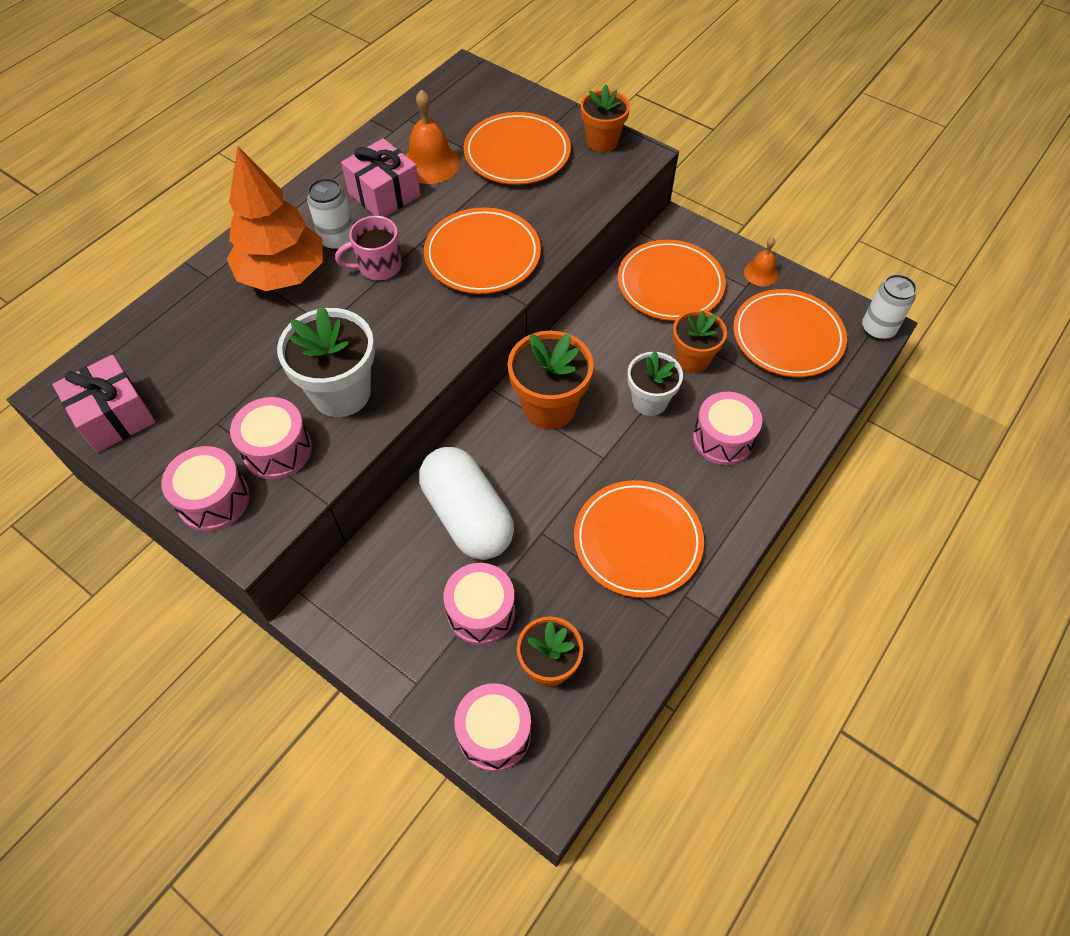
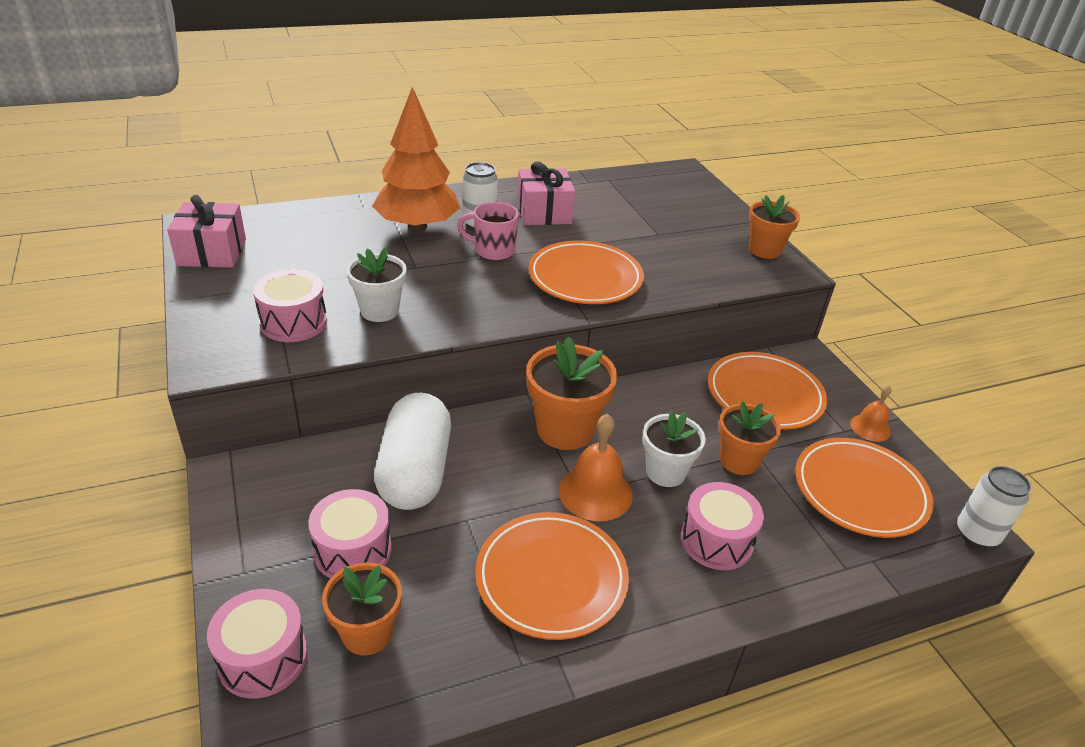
camera: 30 degrees right, 20 degrees down
(214, 500) = (215, 329): pink drum -> none
(341, 393) = (379, 311): white flower pot -> white flower pot, size x0.66
(430, 163) = (600, 209): orange bell -> orange bell (595, 492)
(517, 153) = (679, 230): orange plate -> none

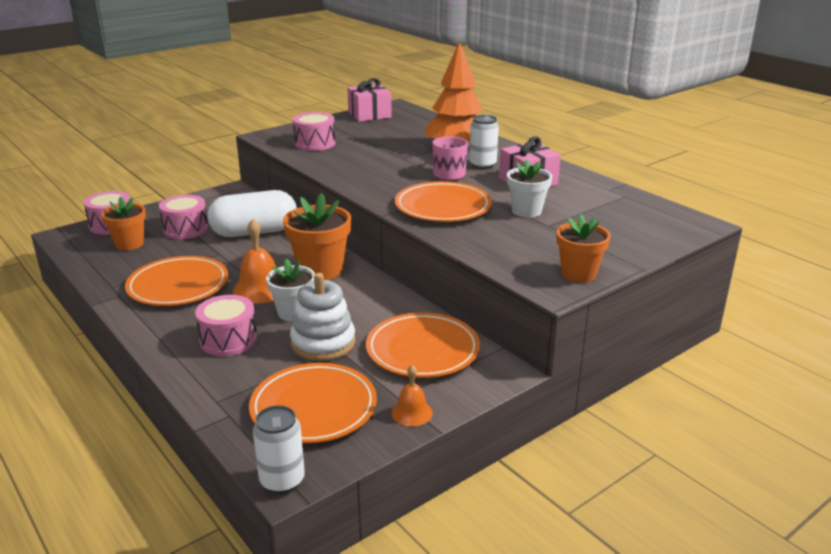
camera: 75 degrees right, 10 degrees down
(379, 311) = (343, 159): white flower pot -> white flower pot (526, 211)
(739, 461) = (323, 343): orange flower pot -> white stacking toy

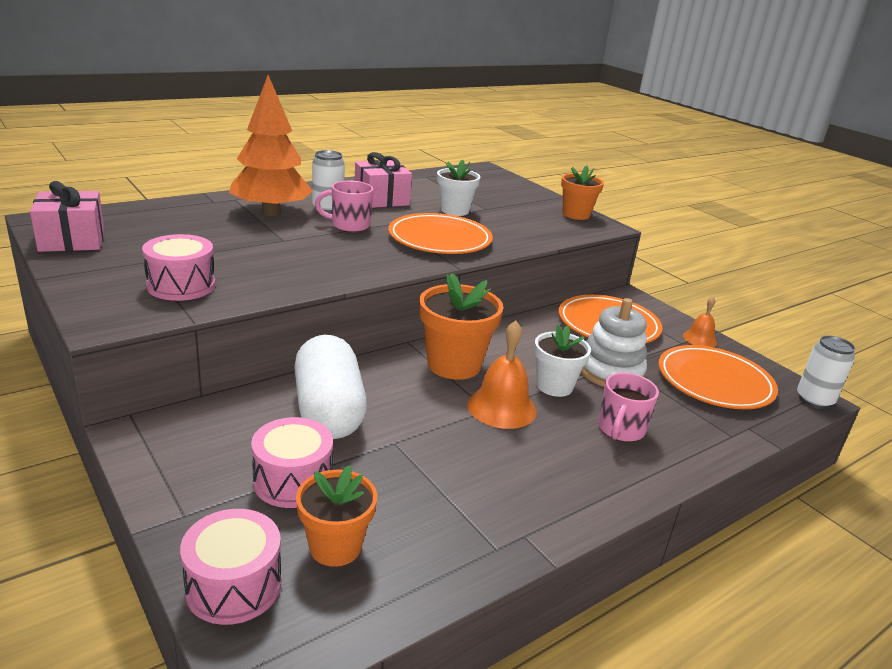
camera: 90 degrees left, 0 degrees up
(178, 285) = (492, 477): orange plate -> none
(228, 340) = (620, 430): pink drum -> pink mug

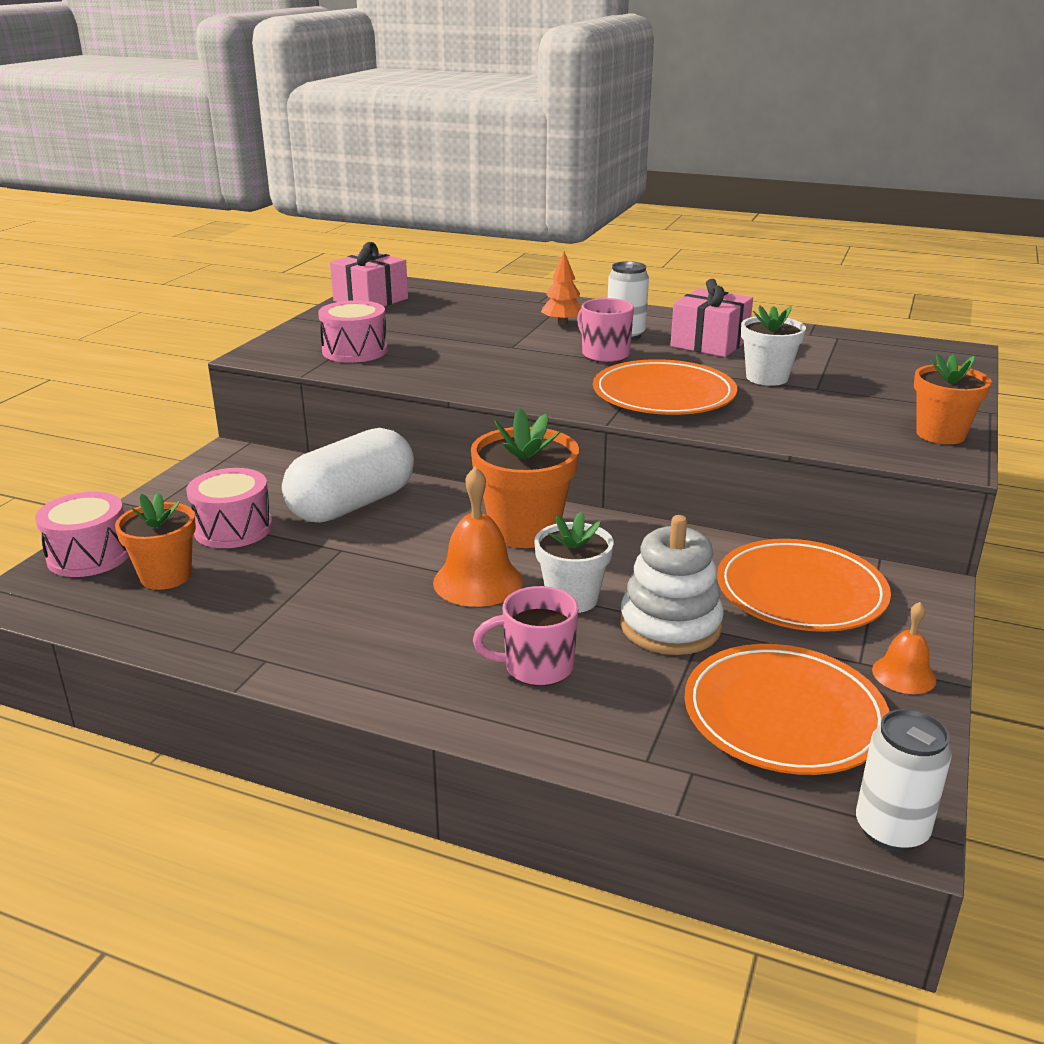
camera: 60 degrees right, 0 degrees up
(271, 213) = (562, 323): orange tree -> orange tree, size x0.47

